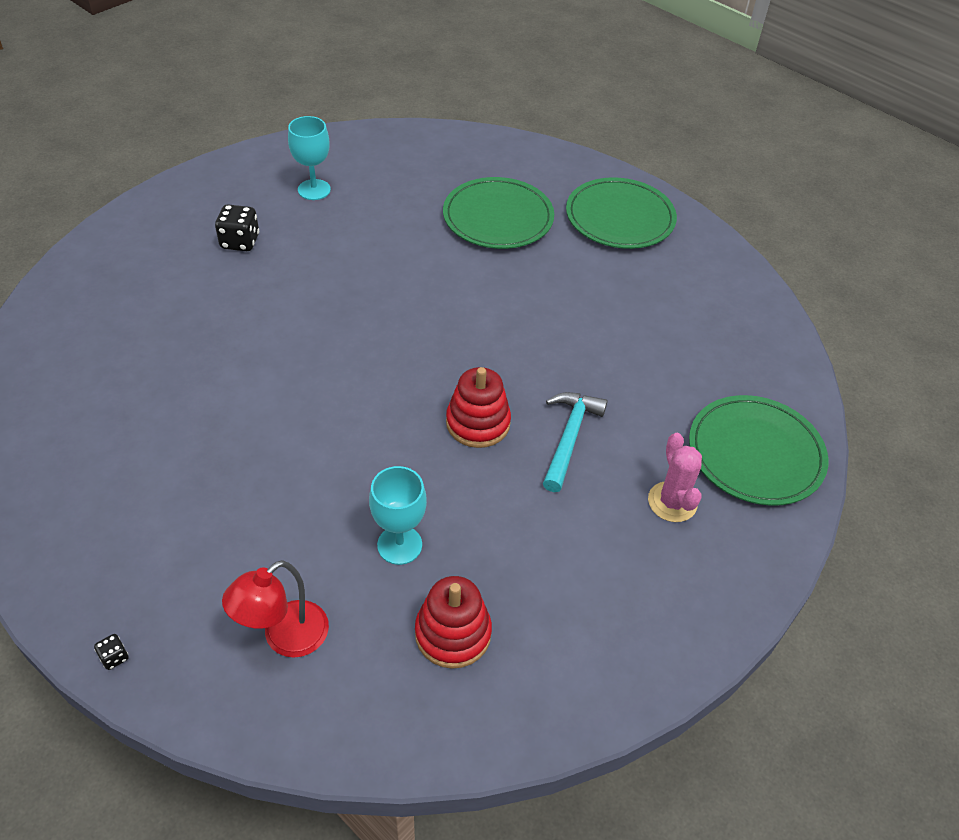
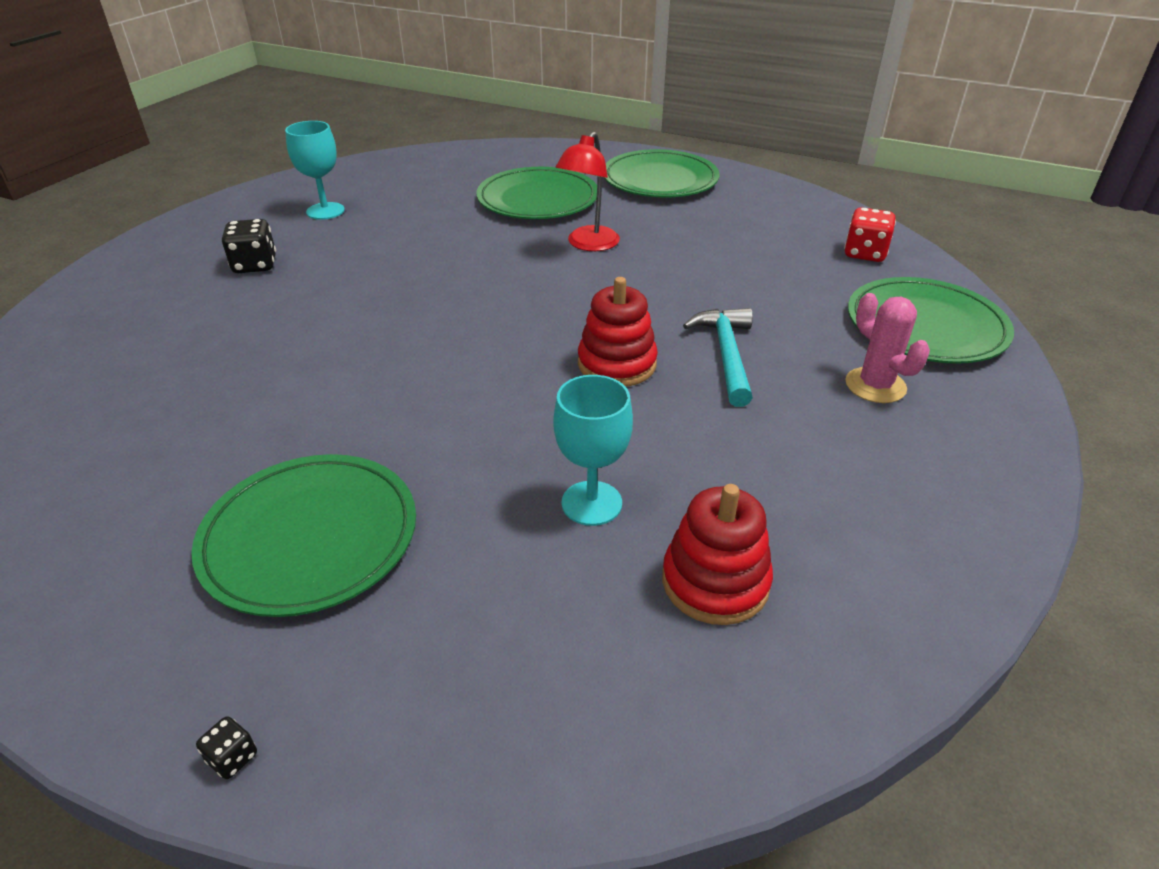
camera: 15 degrees left, 10 degrees down
(203, 516) = (310, 537): none -> green plate
(285, 638) = (491, 653): red lamp -> red lamp (588, 244)
(755, 357) = (865, 253): none -> red dice

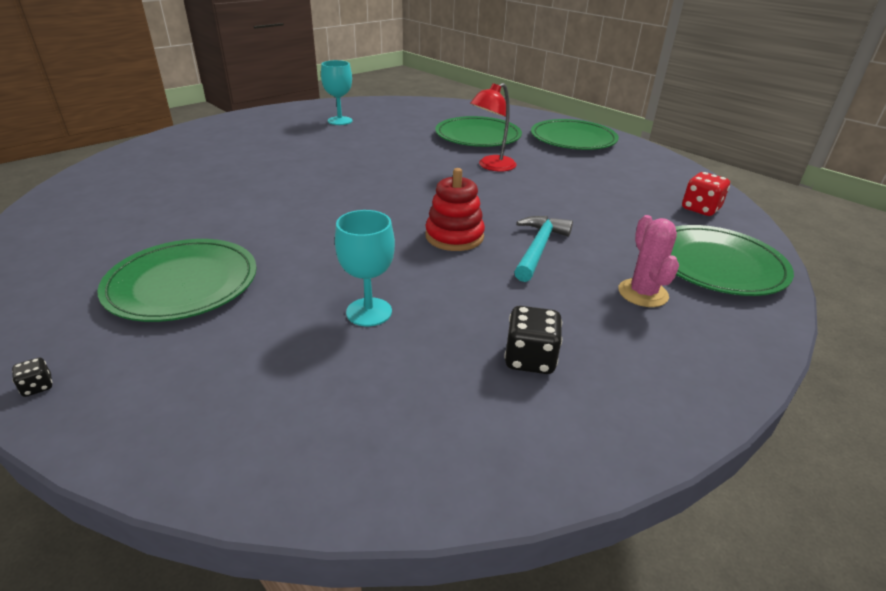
camera: 20 degrees right, 5 degrees down
(255, 265) = (276, 140): black dice -> black dice (530, 359)
(715, 582) = (415, 383): red stacking toy -> none

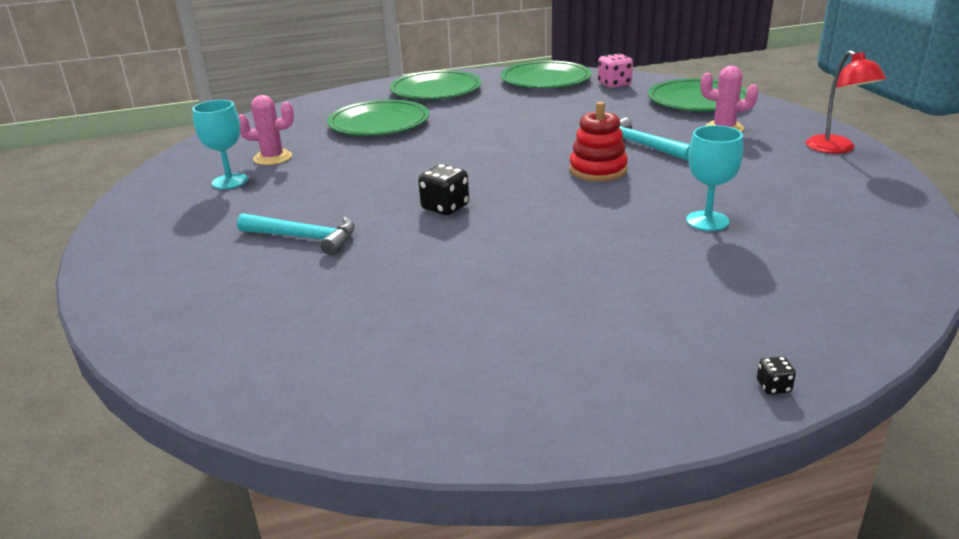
camera: 60 degrees left, 5 degrees down
(182, 284) = (611, 305): green plate -> green plate (545, 80)
(266, 158) = (304, 238): none -> turquoise hammer
(385, 122) = (273, 158): none -> pink cactus
(491, 166) = (463, 131): red lamp -> red lamp (836, 149)
(530, 359) = (791, 177): black dice -> black dice (445, 207)
(700, 209) = (614, 84): red dice -> pink dice

